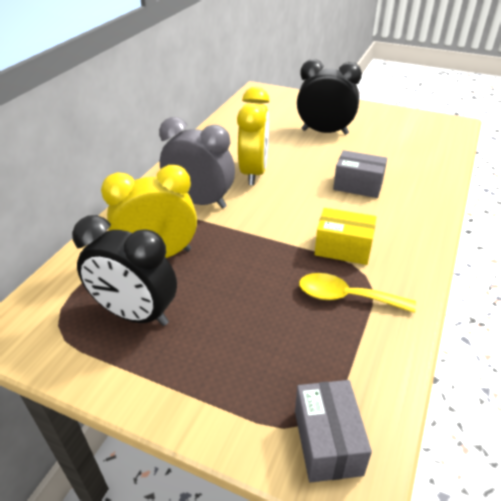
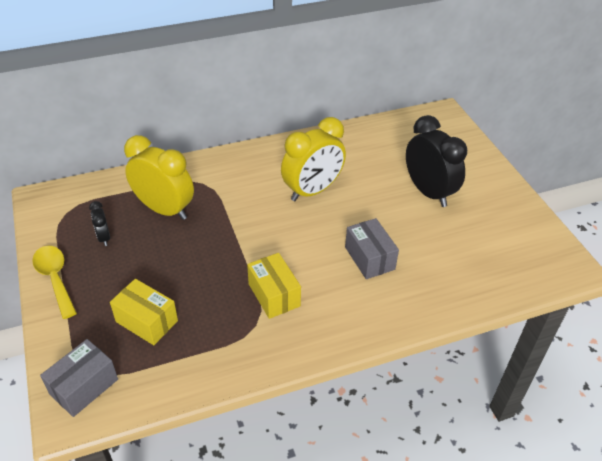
camera: 45 degrees right, 5 degrees up
(136, 314) = (104, 237): black clock -> black clock, size x0.46
(200, 202) = (242, 189): grey clock -> none
(287, 342) = (147, 321): none -> yellow box
(346, 297) = (220, 326): yellow spoon -> yellow spoon (55, 278)

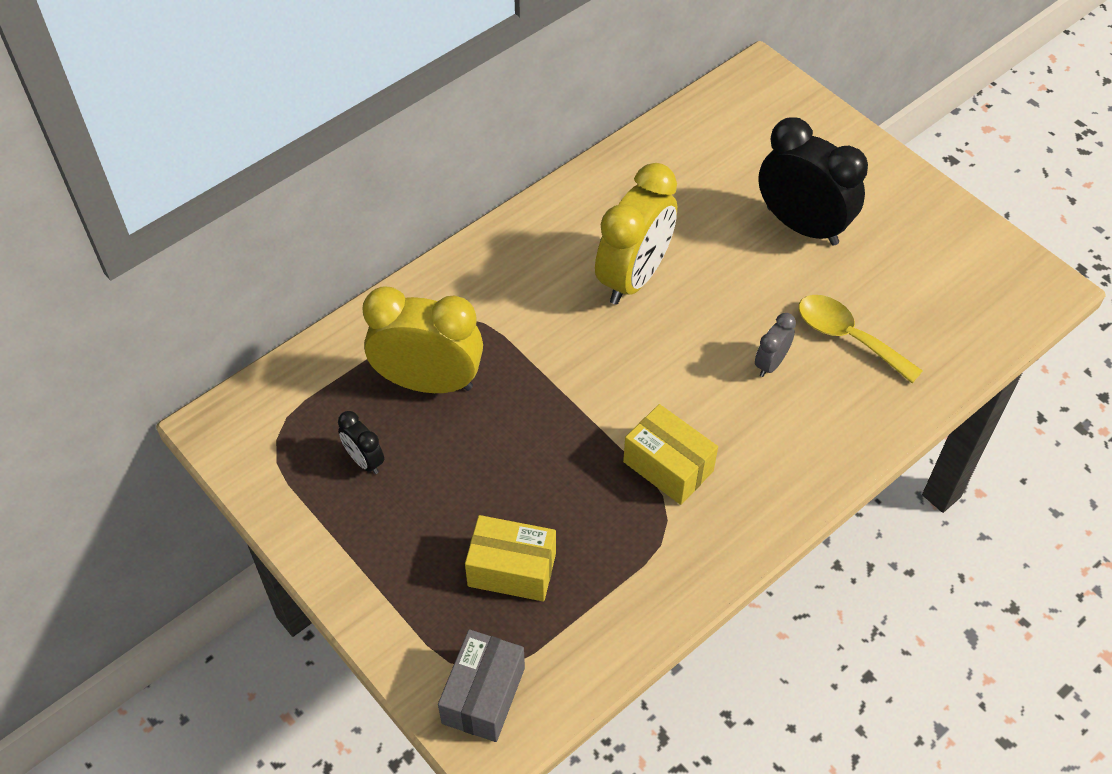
camera: 20 degrees left, 10 degrees up
(55, 278) = (333, 551): yellow spoon -> yellow spoon (848, 337)
(369, 258) = (770, 363): grey box -> grey clock

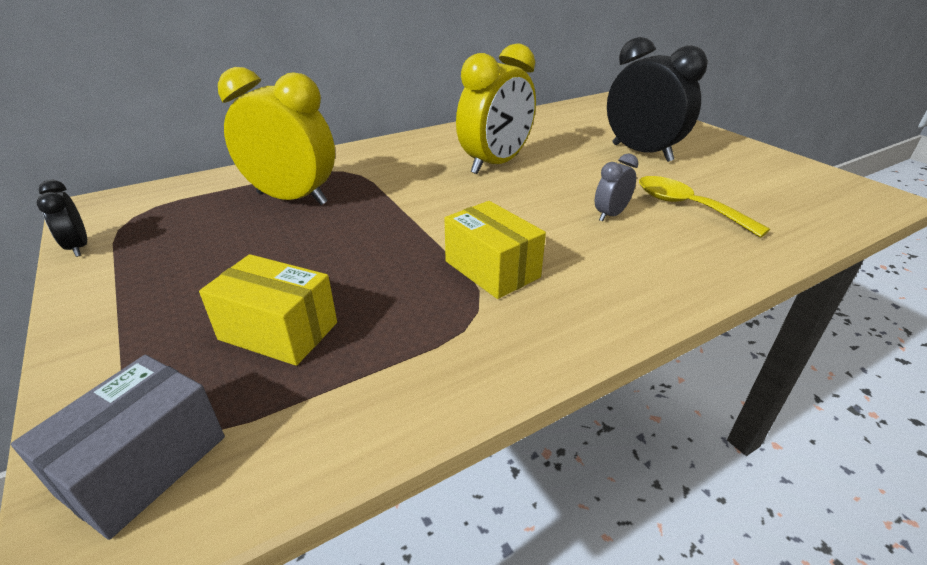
camera: 10 degrees right, 20 degrees down
(364, 460) = (196, 236): black clock -> black clock (78, 247)

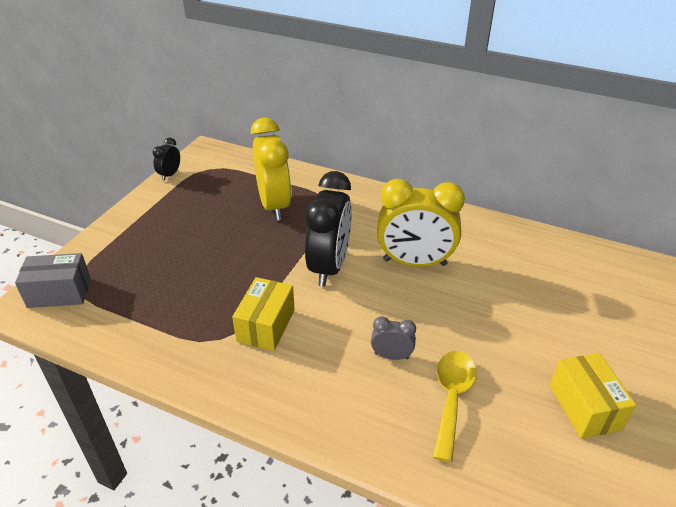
camera: 55 degrees right, 5 degrees up
(278, 331) = (154, 277): yellow box -> yellow box (584, 407)
(641, 152) = (539, 337): black clock -> black clock (329, 267)

